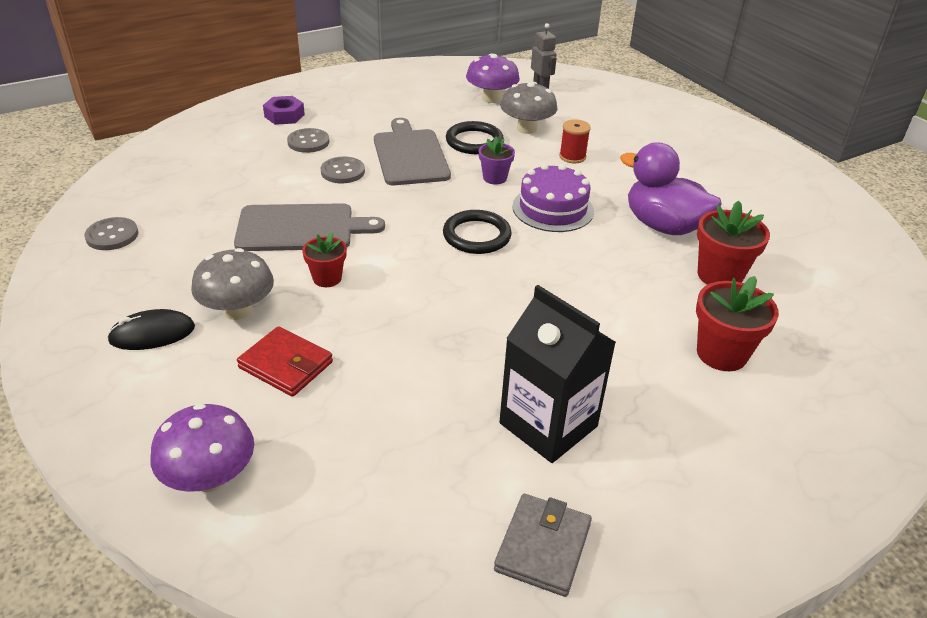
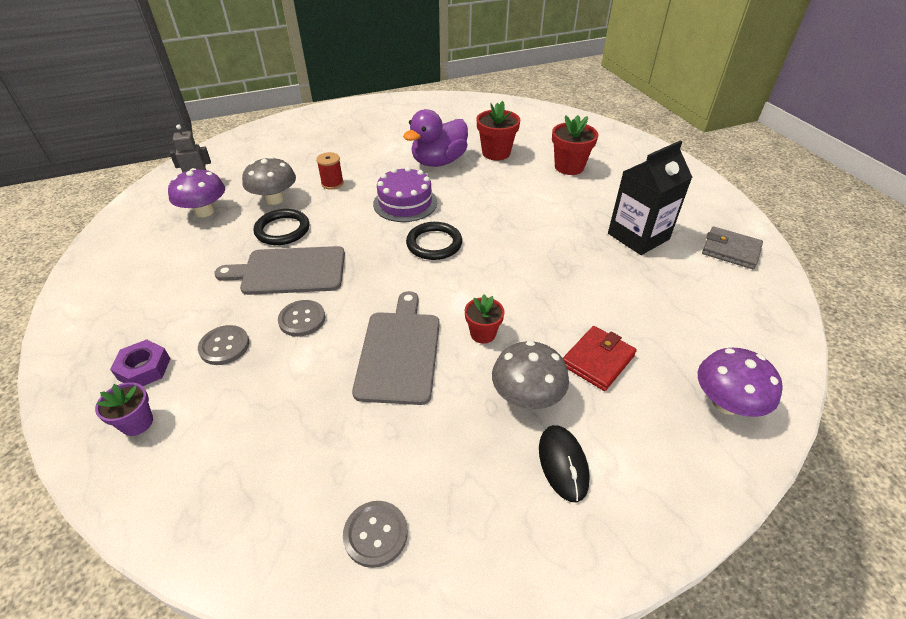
camera: 80 degrees left, 5 degrees up
(494, 178) = (350, 225): purple flower pot -> purple flower pot (137, 423)

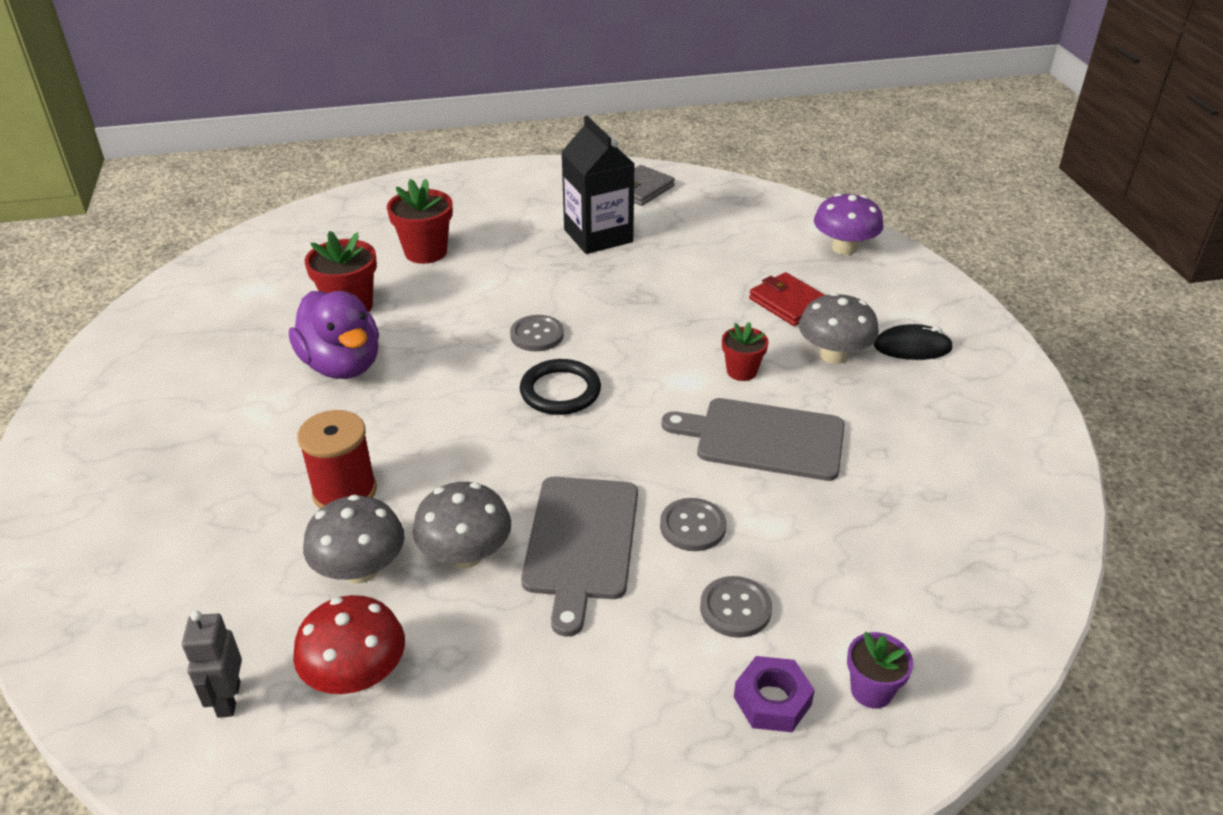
camera: 80 degrees left, 5 degrees down
(204, 211) = (356, 675): purple mushroom -> red mushroom
(282, 230) = (465, 554): black ring -> grey mushroom
(332, 183) = (344, 491): red spool -> red spool, size x1.54
(375, 534) = (997, 470): grey button -> grey button (537, 335)
(405, 203) = (446, 410): purple cake -> none

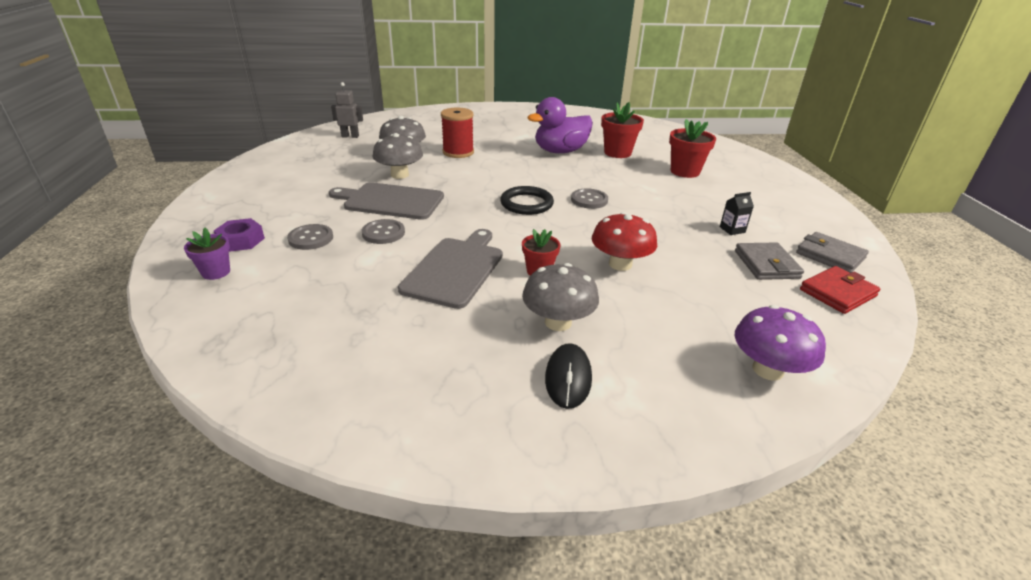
camera: 95 degrees right, 5 degrees down
(356, 675) = (343, 154): red mushroom -> red mushroom (620, 264)
(598, 236) = (732, 230): black carton -> black carton, size x0.40
(671, 225) = (766, 264): none -> grey wallet
(788, 303) = (643, 310): red wallet -> red wallet (837, 293)

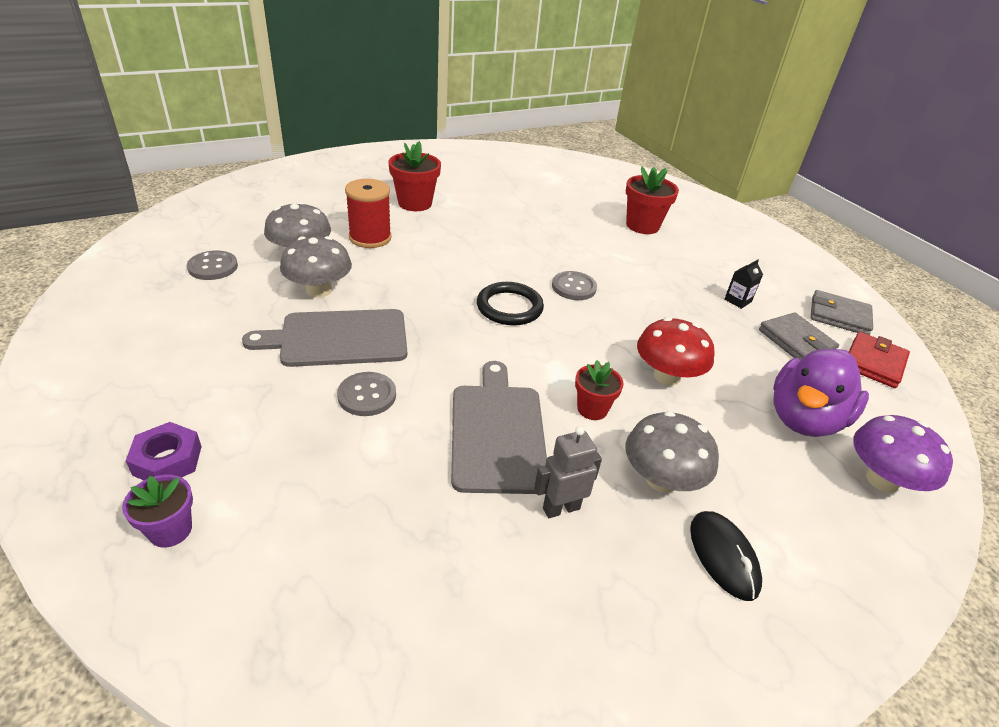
camera: 25 degrees left, 5 degrees up
(311, 238) = (272, 430): grey button -> grey button (213, 267)
(350, 136) = (199, 232): grey robot -> grey robot (561, 508)
(560, 151) = (493, 216): purple duck -> purple duck (804, 419)
(617, 153) = (556, 209): red flower pot -> red flower pot (415, 203)

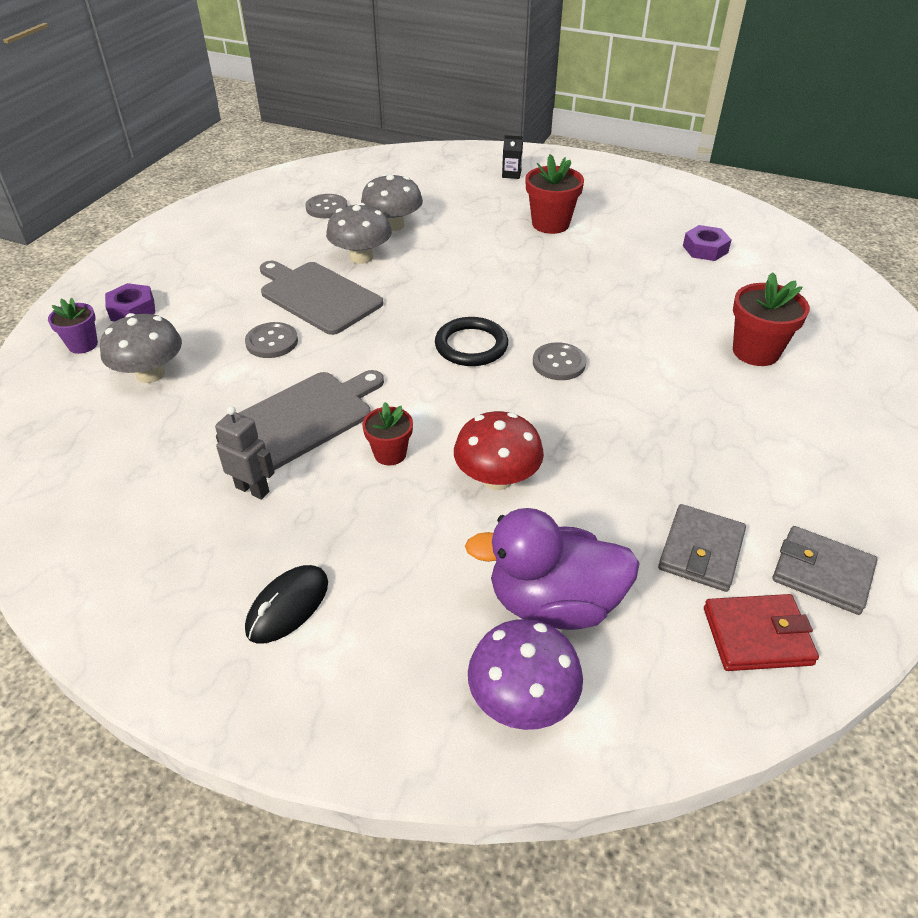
camera: 55 degrees right, 5 degrees up
(370, 238) = (463, 236): red spool -> none
(526, 181) = (705, 249): none -> purple nut
(661, 479) = (344, 532): grey mushroom -> grey mushroom (150, 374)
(737, 300) = (715, 476): black carton -> black carton (511, 174)
(839, 316) = (822, 573): grey wallet -> grey wallet turned 45 degrees counterclockwise

